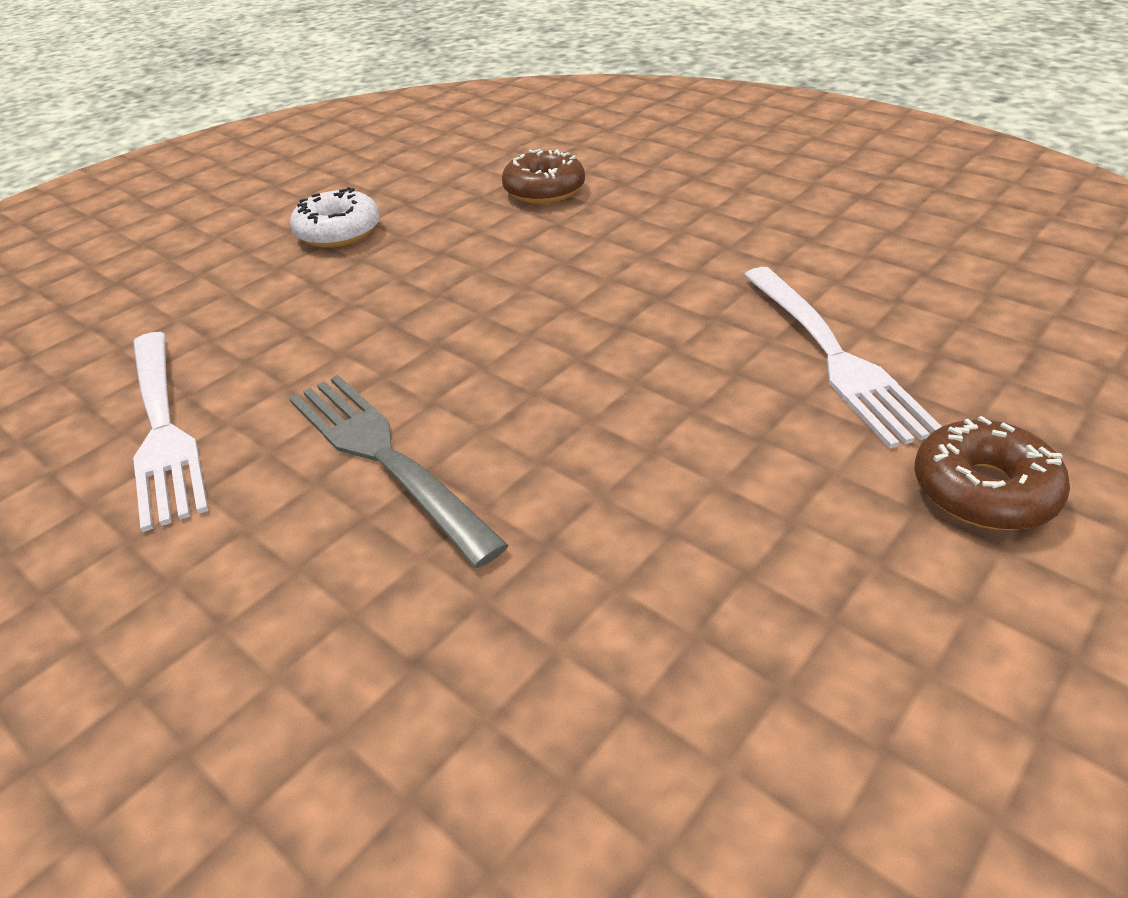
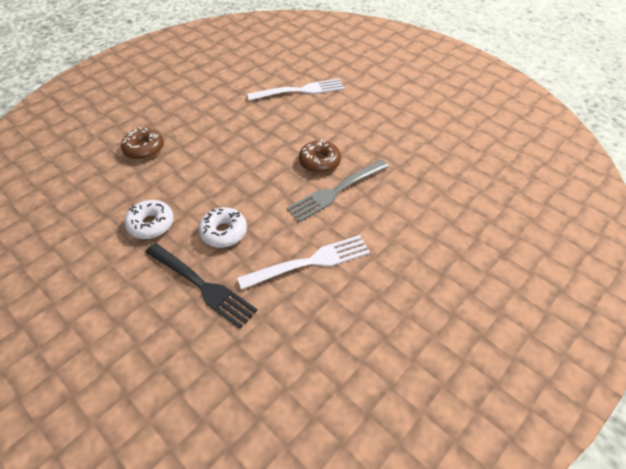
camera: 90 degrees left, 10 degrees up
(171, 303) = (202, 285): none -> black fork
(293, 307) = (224, 232): none -> white donut
(983, 490) = (361, 79): brown donut -> brown donut (319, 162)

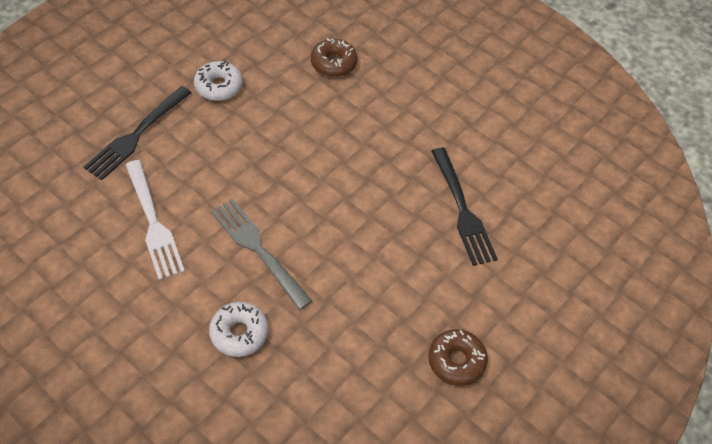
camera: 85 degrees right, 5 degrees up
(224, 232) = (202, 146): white donut -> white donut (239, 333)
(300, 91) = (462, 210): white fork -> black fork
(319, 162) = (311, 233): brown donut -> brown donut (456, 361)

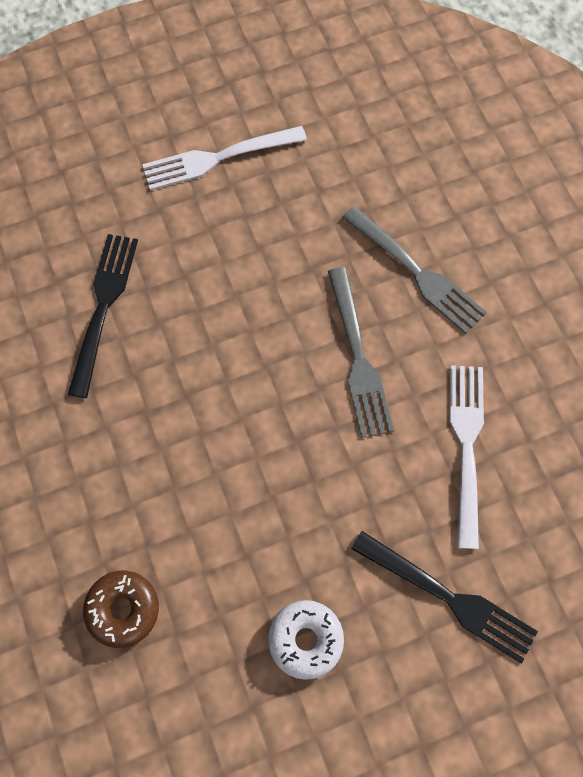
camera: 150 degrees left, 15 degrees up
(136, 135) = (449, 597): black fork -> black fork turned 60 degrees clockwise
(239, 333) = (416, 272): white donut -> grey fork
(456, 361) = (218, 158): brown donut -> white fork

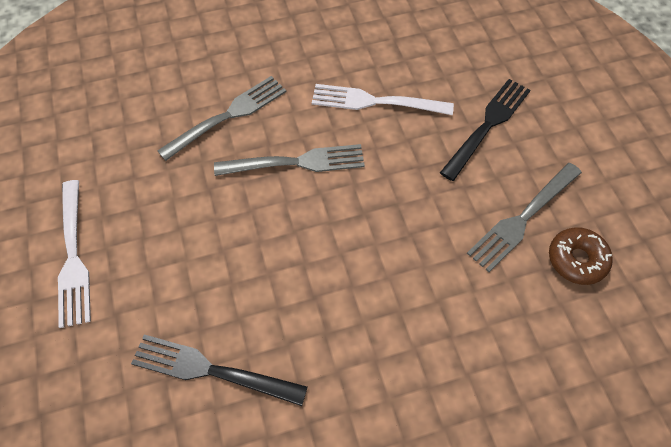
camera: 85 degrees left, 10 degrees down
(123, 609) = (507, 357): brown donut -> brown donut (576, 260)
(305, 639) = (523, 218): white donut -> grey fork

